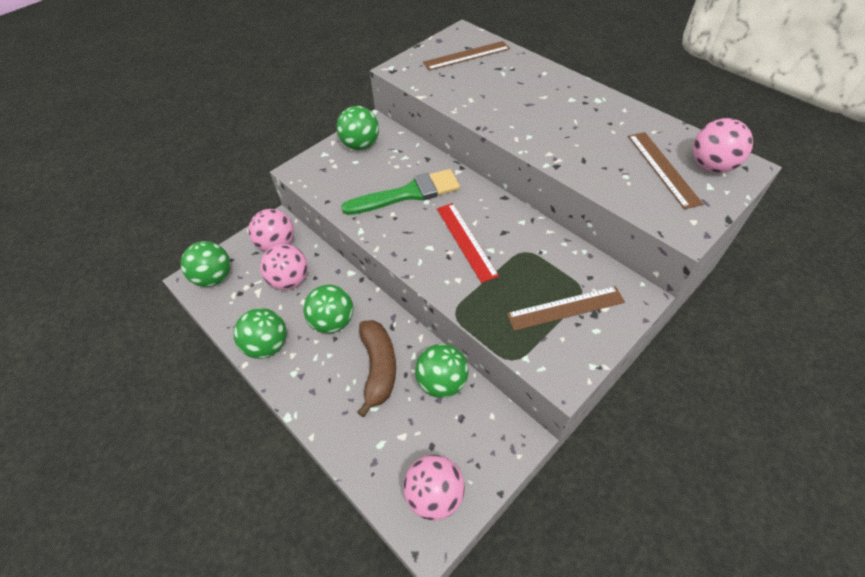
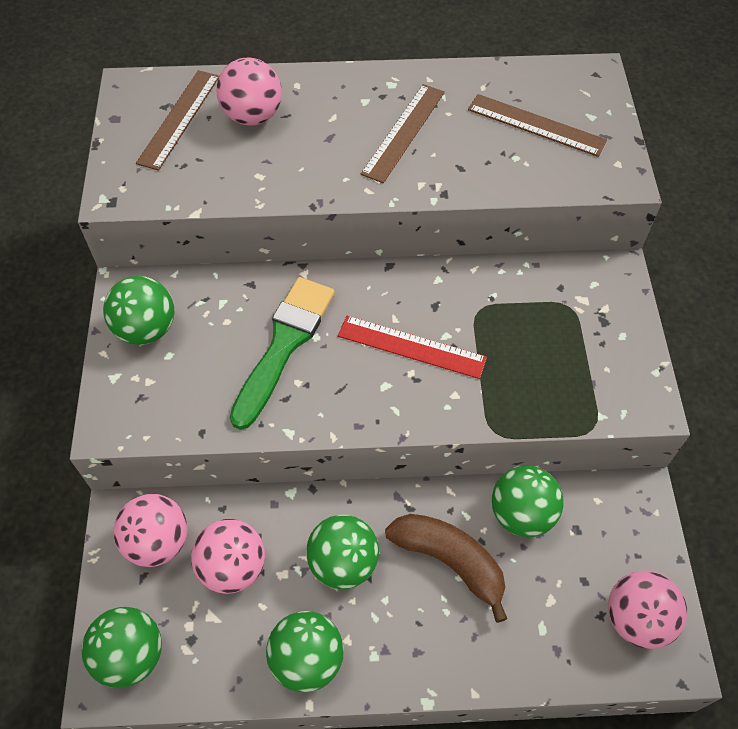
camera: 50 degrees left, 5 degrees up
(565, 308) = (576, 336): brown ruler -> brown ruler (403, 132)
(711, 166) = (569, 92): pink ball -> pink ball (253, 116)

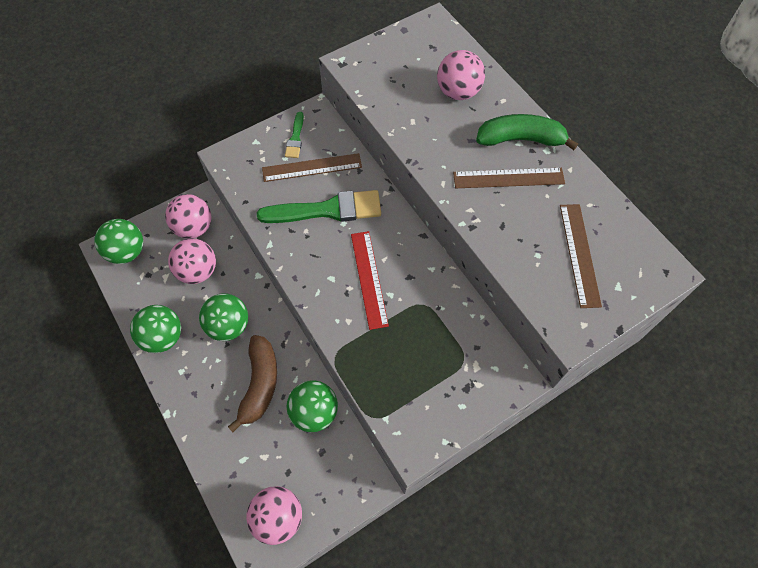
camera: 60 degrees right, 5 degrees up
(146, 329) = (295, 138): green ball -> green brush
(179, 119) = (427, 58): brown ruler -> brown ruler (312, 167)
(361, 97) = (520, 139): none -> green banana

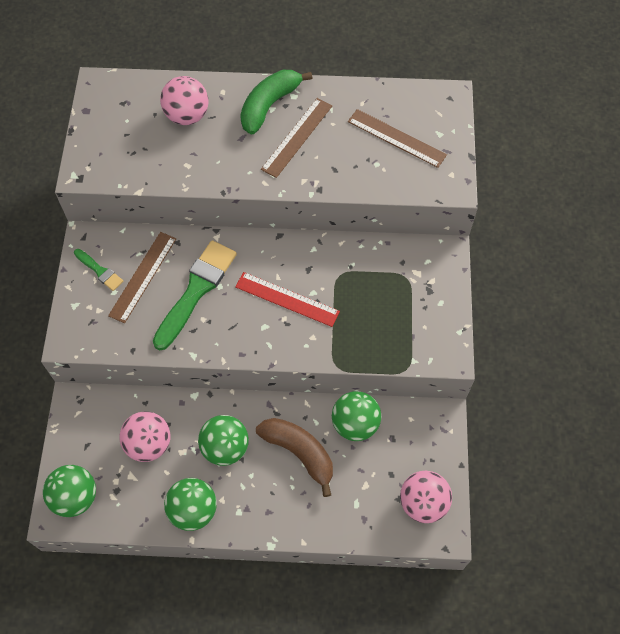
camera: 55 degrees left, 0 degrees up
(194, 228) = (99, 422): pink ball -> none

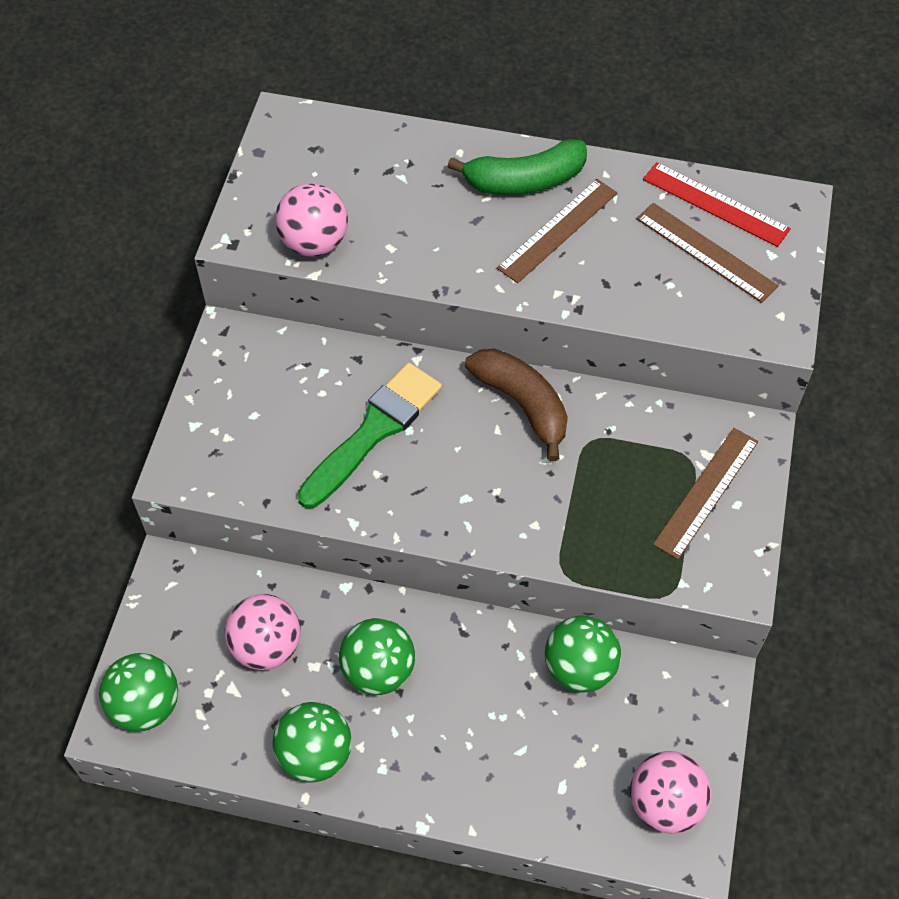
camera: 10 degrees right, 5 degrees down
(99, 271) = (238, 382): green brush -> none
(143, 276) = (299, 399): brown ruler -> brown ruler (706, 492)
(187, 116) = (402, 179): pink ball -> pink ball (314, 243)
(269, 105) = (524, 180): green banana -> green banana turned 150 degrees counterclockwise
(287, 299) = (505, 464): red ruler -> red ruler (715, 204)
(299, 453) = (488, 696): brown banana -> brown banana (522, 404)

